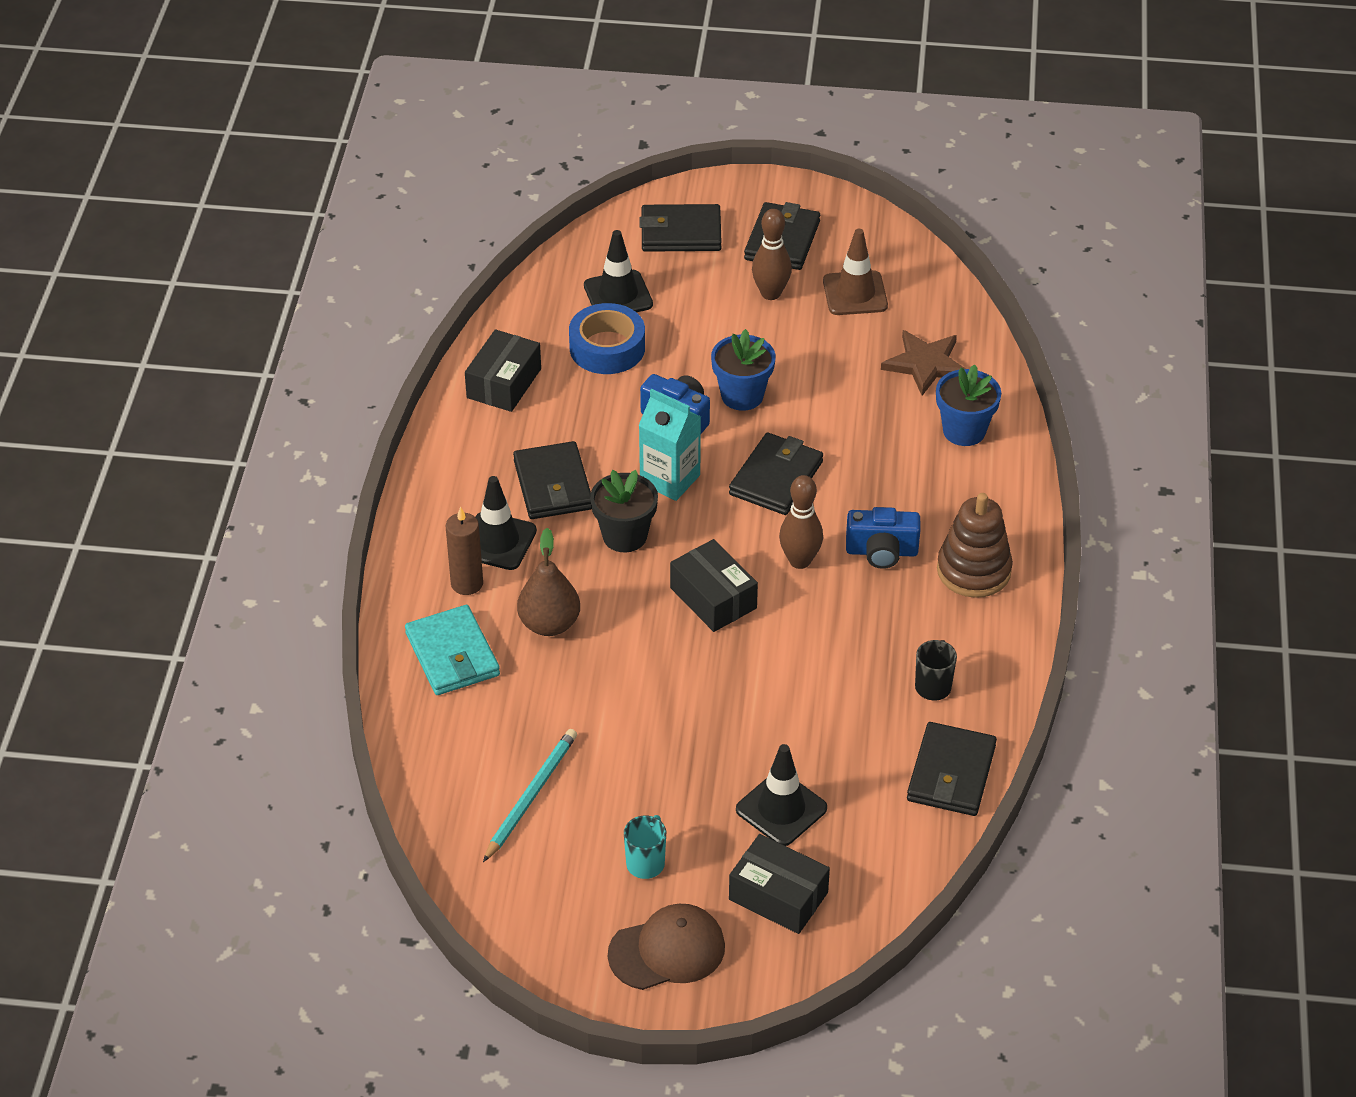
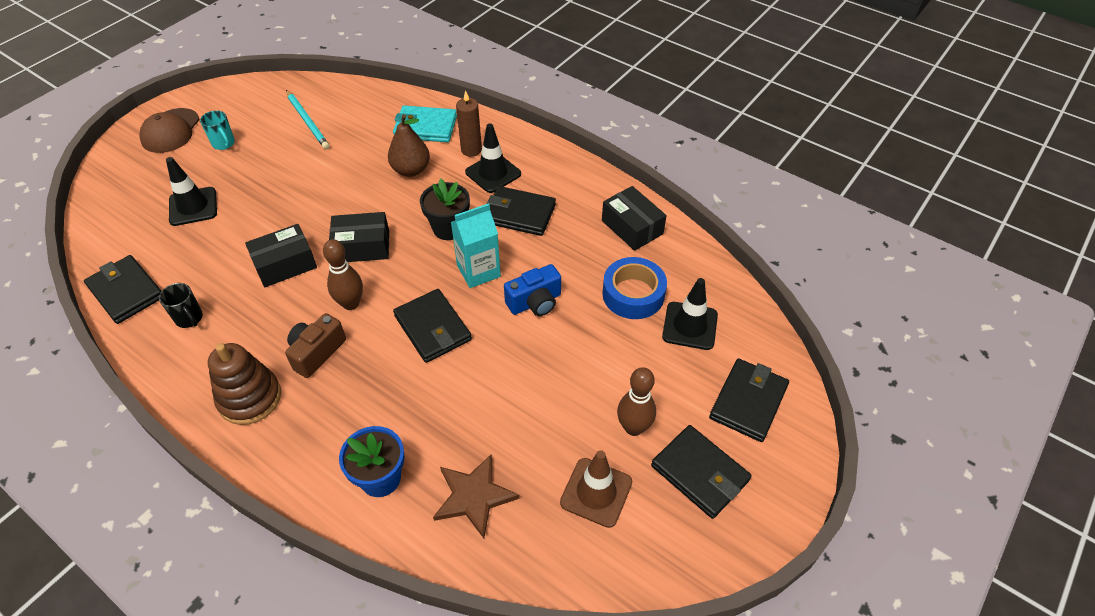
camera: 120 degrees right, 5 degrees up
(742, 395) = (528, 349): blue flower pot -> none
(778, 896) = (148, 181): black box -> black box (285, 264)
(881, 551) = (316, 352): blue camera -> brown camera

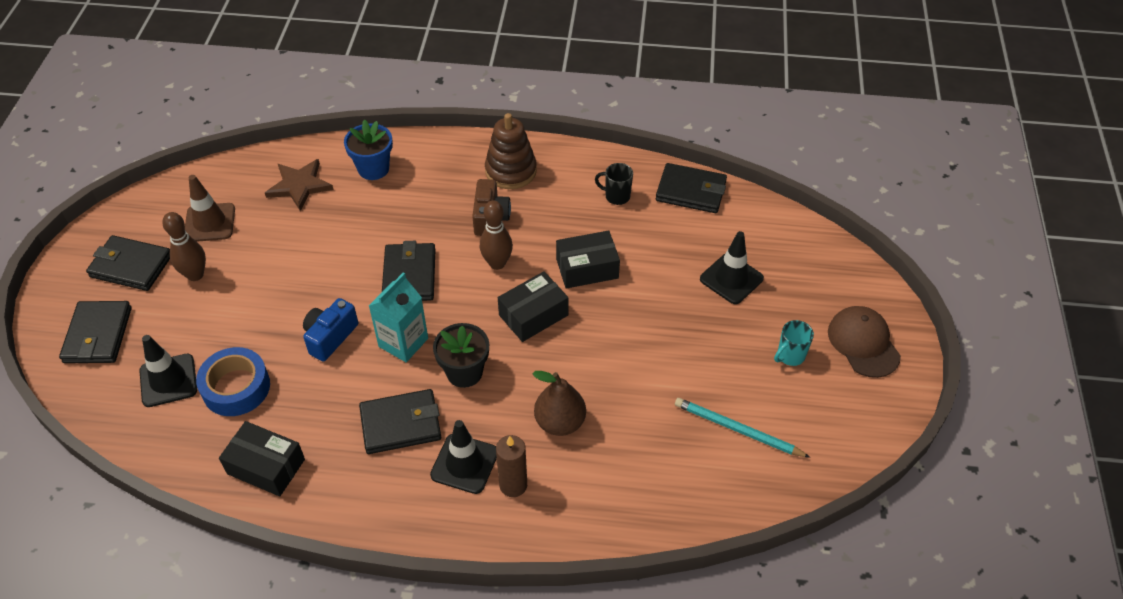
camera: 150 degrees right, 0 degrees up
(224, 144) = (790, 356): turquoise mug -> turquoise mug turned 60 degrees counterclockwise
(285, 264) = (587, 268): black box -> black box turned 45 degrees clockwise
(425, 127) = (594, 492): turquoise wallet -> none
(432, 328) = (409, 275): black wallet -> black wallet turned 60 degrees clockwise

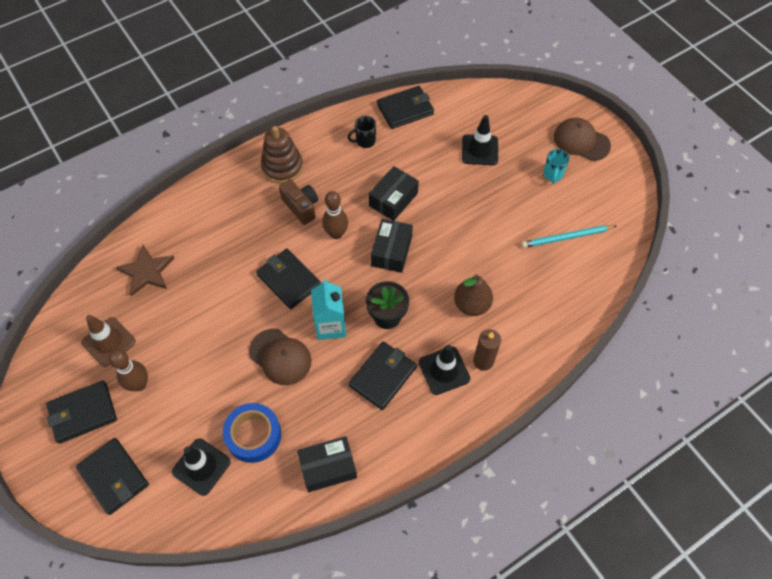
camera: 40 degrees left, 10 degrees up
(330, 337) = (280, 357): blue camera -> brown cap
(373, 169) = (187, 225): blue flower pot -> none

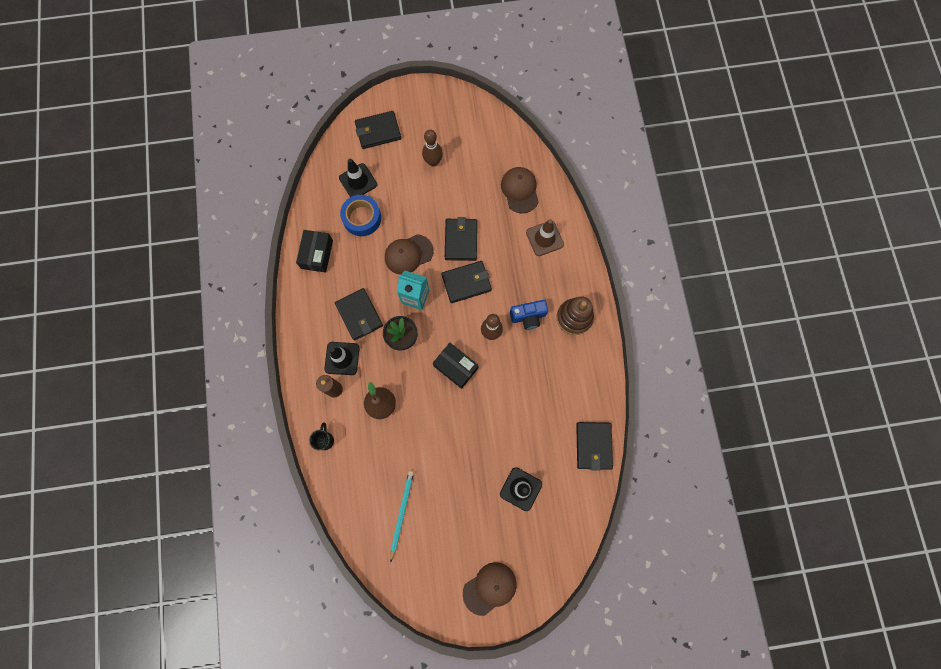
camera: 115 degrees right, 15 degrees up
(83, 413) = (430, 125): black wallet -> black wallet (461, 240)
(108, 342) = (474, 152): brown traffic cone -> brown traffic cone (544, 238)
(147, 272) = (520, 190): brown star -> brown cap
(301, 207) = (528, 317): brown camera -> blue camera
(365, 141) = (572, 395): black mug -> black mug (325, 440)
(393, 199) = (503, 391): black box -> none
(552, 175) = (466, 539): turquoise mug -> none

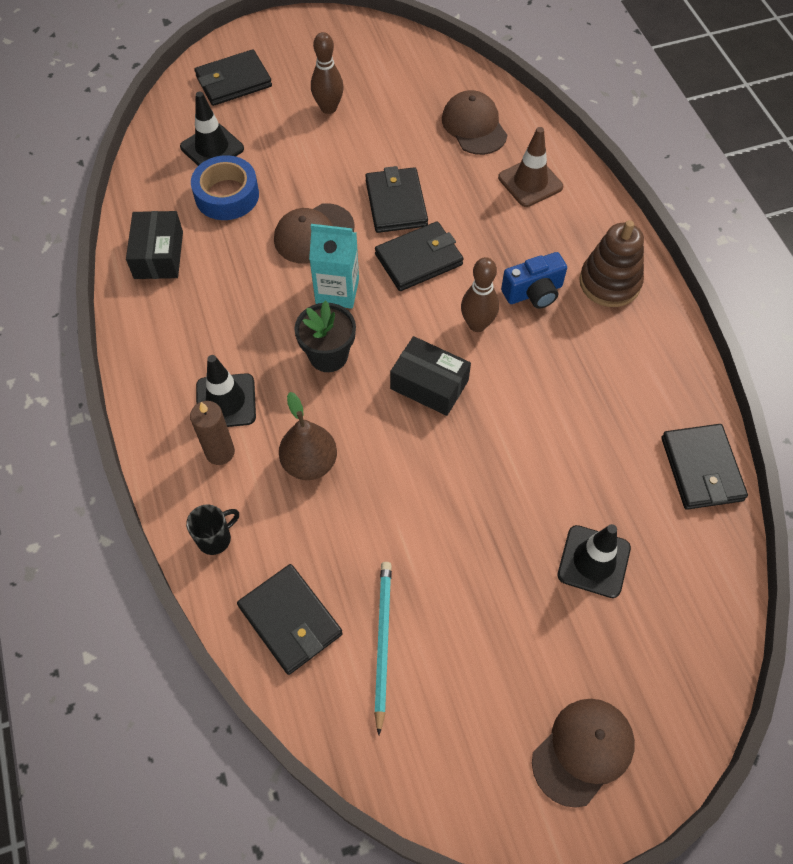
camera: 10 degrees left, 15 degrees down
(325, 440) = (215, 538): black mug -> black mug turned 60 degrees clockwise
(359, 315) = (245, 331): black wallet -> black wallet (290, 620)

